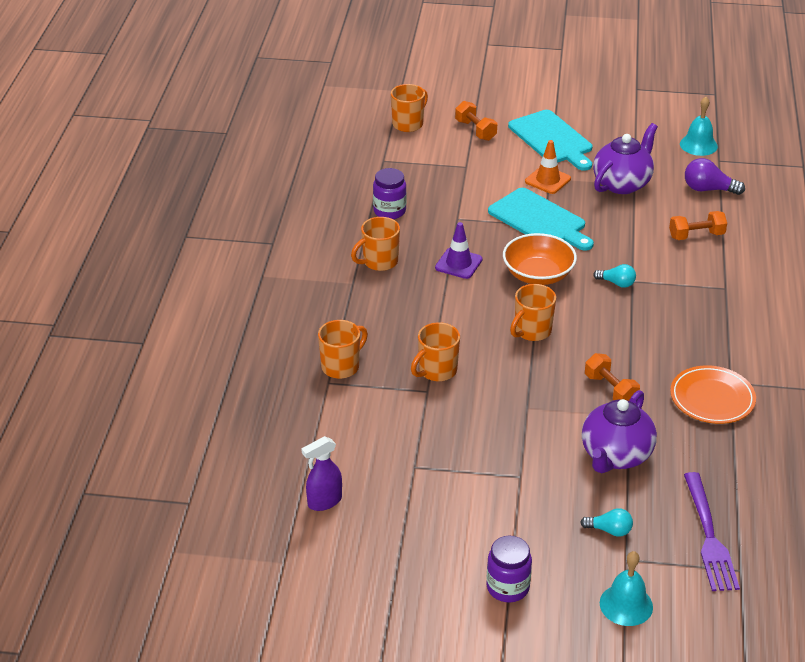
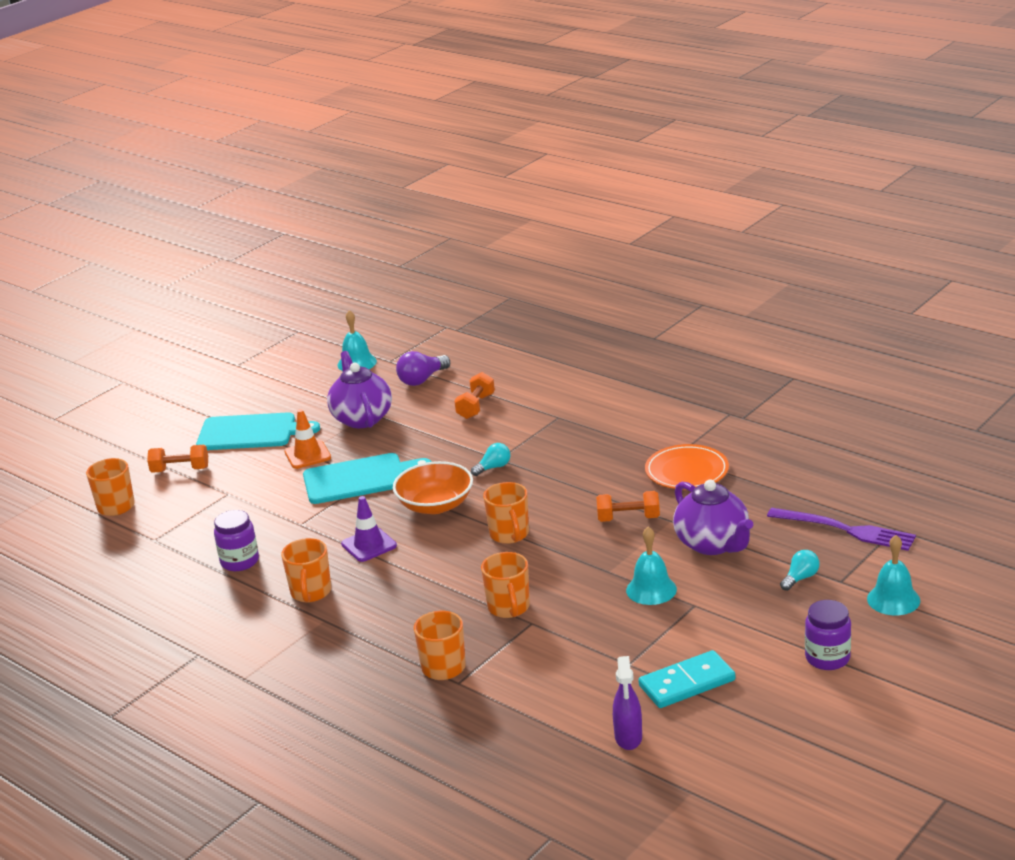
camera: 55 degrees left, 10 degrees down
(413, 510) = (687, 683): none -> turquoise domino
(521, 442) = (651, 589): none -> turquoise bell

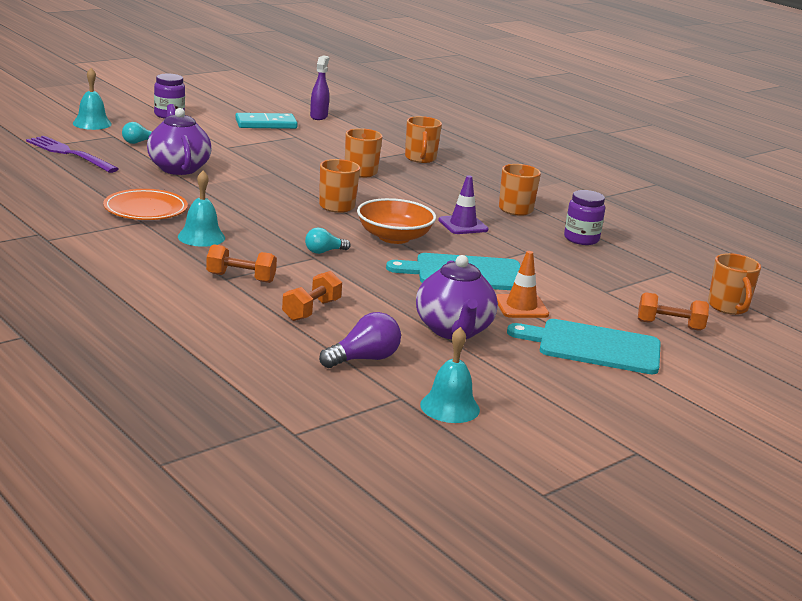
camera: 175 degrees left, 5 degrees down
(628, 518) = (229, 194): orange dumbbell -> orange dumbbell (241, 278)
(651, 589) = (249, 158): turquoise bell -> turquoise bell (201, 237)

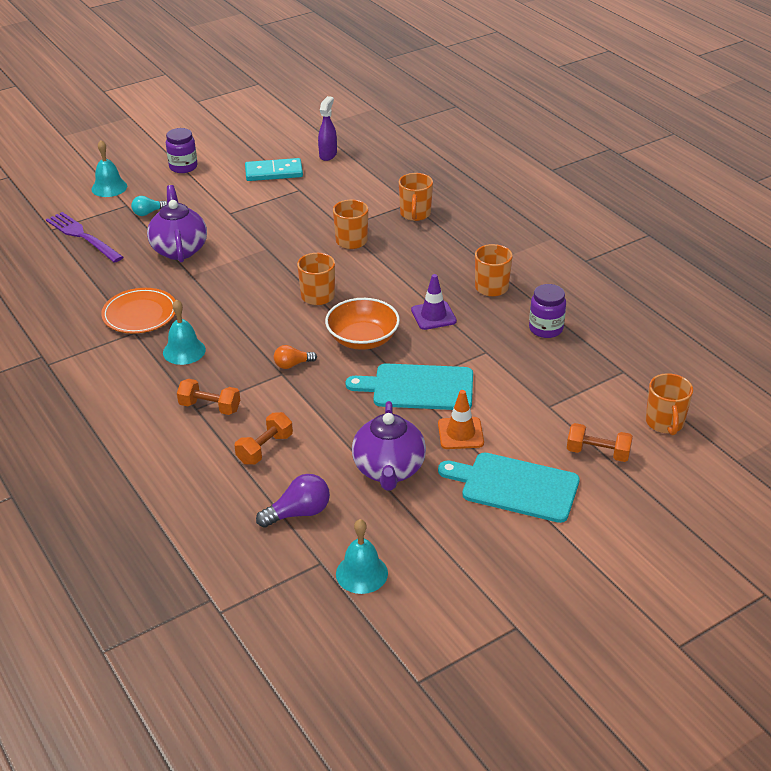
camera: 10 degrees right, 15 degrees up
(324, 251) = (292, 364): turquoise light bulb -> orange light bulb

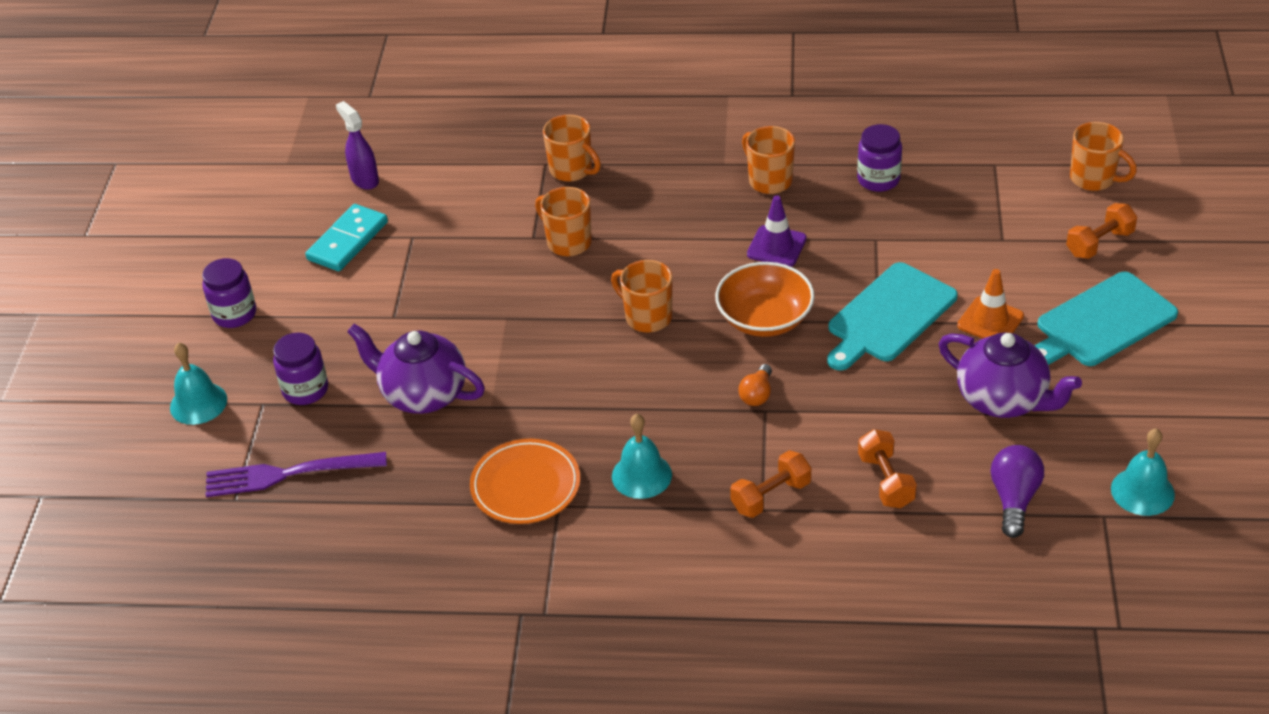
camera: 50 degrees left, 5 degrees up
(148, 213) = (305, 390): turquoise light bulb -> purple jar

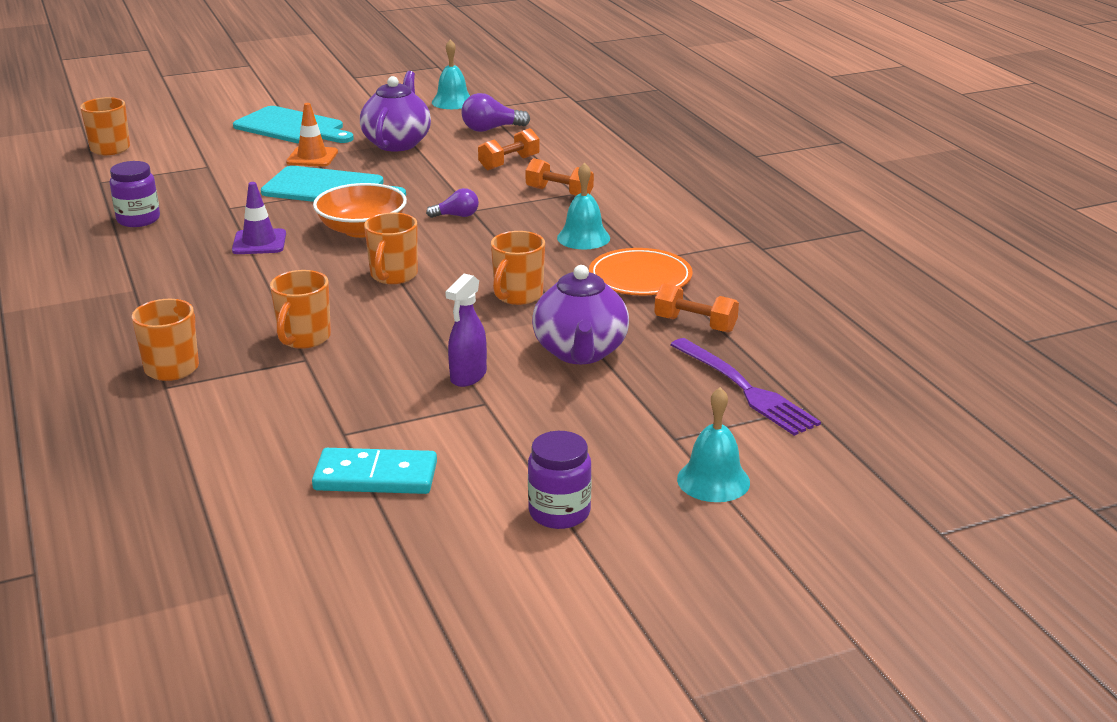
camera: 120 degrees left, 15 degrees down
(305, 390) = (632, 419): purple jar -> none
(364, 180) = (244, 506): purple spray bottle -> purple spray bottle (468, 376)
(757, 394) = (457, 216): orange light bulb -> purple light bulb
(769, 180) = (156, 263): orange mug -> orange mug (517, 295)
(1099, 243) = (197, 138): orange dumbbell -> orange dumbbell (695, 324)

